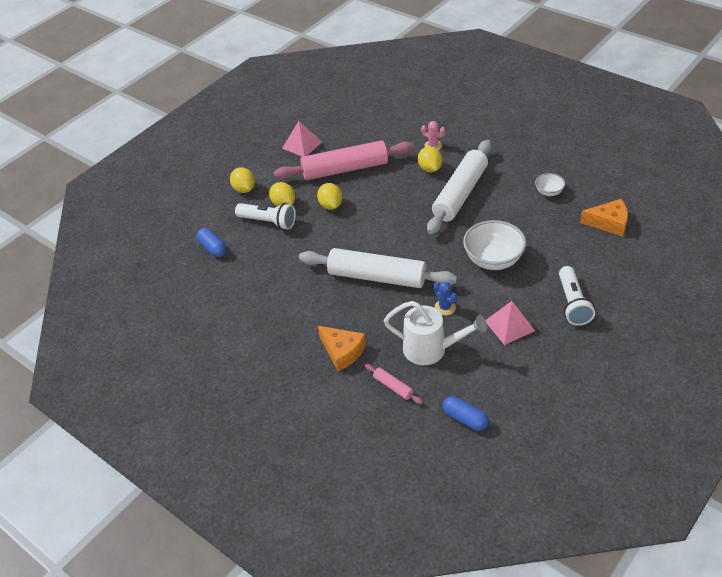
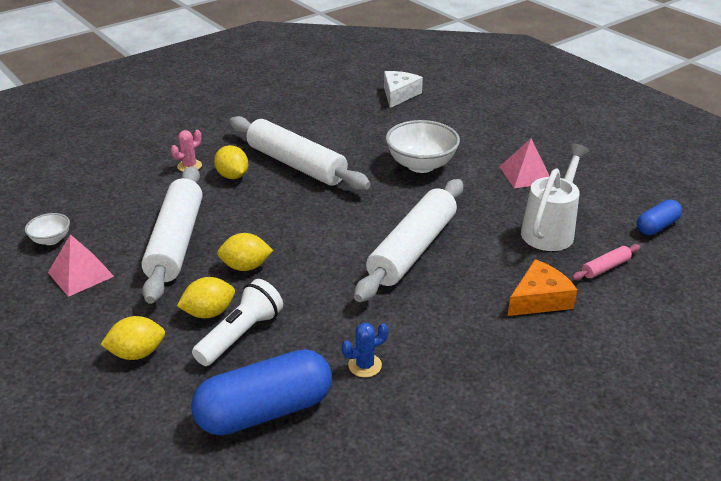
camera: 80 degrees left, 10 degrees down
(213, 248) = (265, 410): blue capsule -> blue capsule, size x1.88
(345, 169) = (176, 242): pink rolling pin -> white rolling pin
(430, 169) = (232, 176): yellow lemon -> yellow lemon turned 60 degrees clockwise
(445, 307) = (485, 209): blue cactus -> blue cactus (365, 365)
(549, 192) = (332, 114): white bowl -> white bowl (51, 240)
(573, 303) = (505, 135): white flashlight -> none
(609, 223) = (399, 95): orange cheese -> white cheese

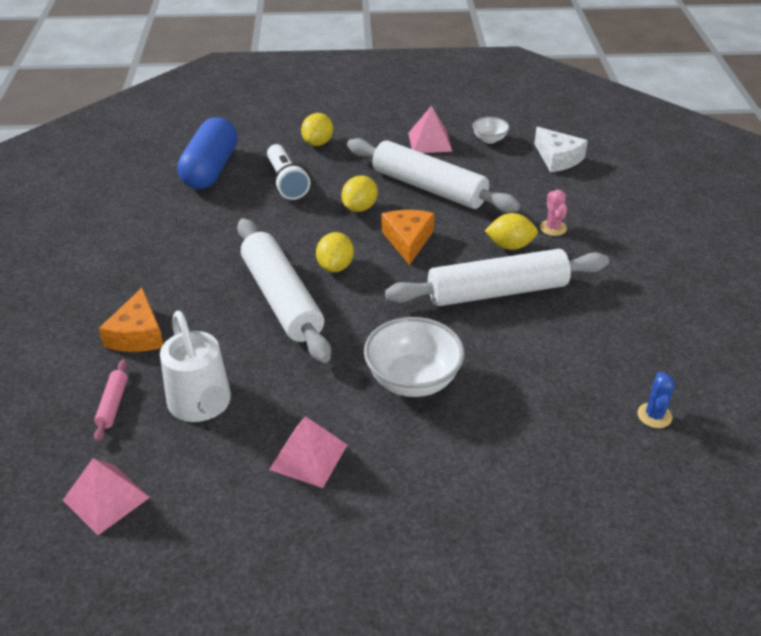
camera: 125 degrees right, 5 degrees up
(209, 313) = (325, 177): yellow lemon -> yellow lemon (335, 266)
(271, 222) = (408, 240): none -> orange cheese
(365, 365) = (194, 218): blue cactus -> blue cactus (654, 415)
(399, 95) = (615, 460): white cheese -> white cheese (557, 158)
(656, 226) = (106, 498): blue capsule -> pink pyramid

